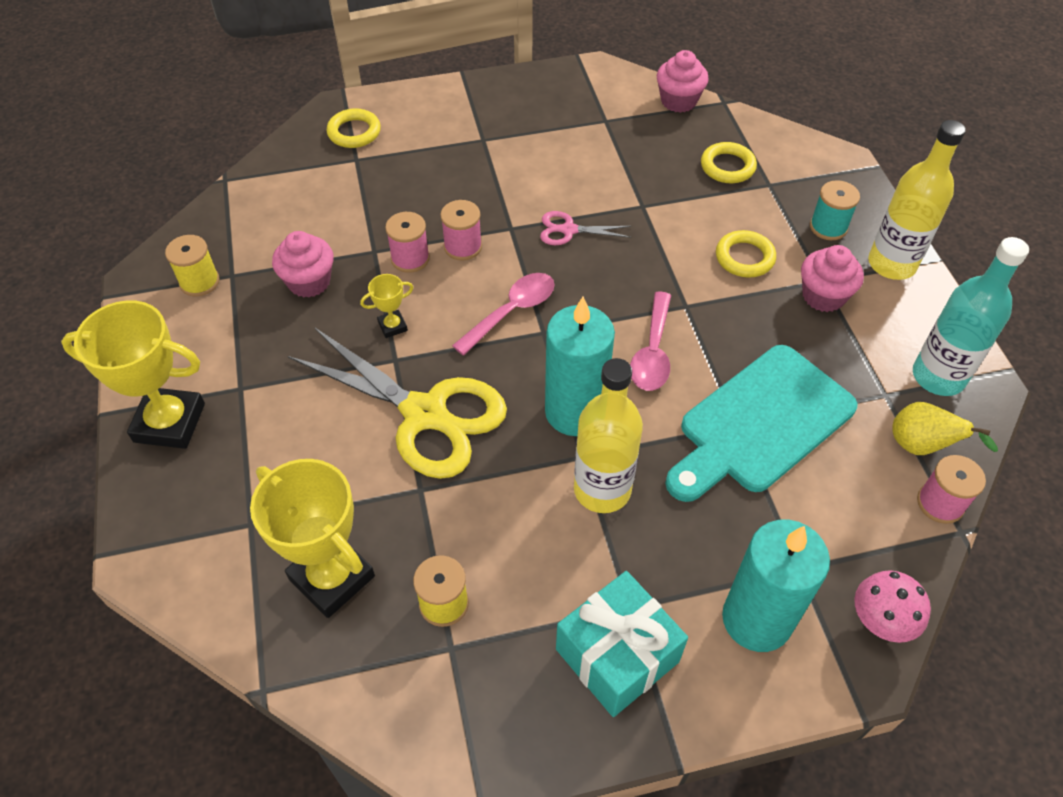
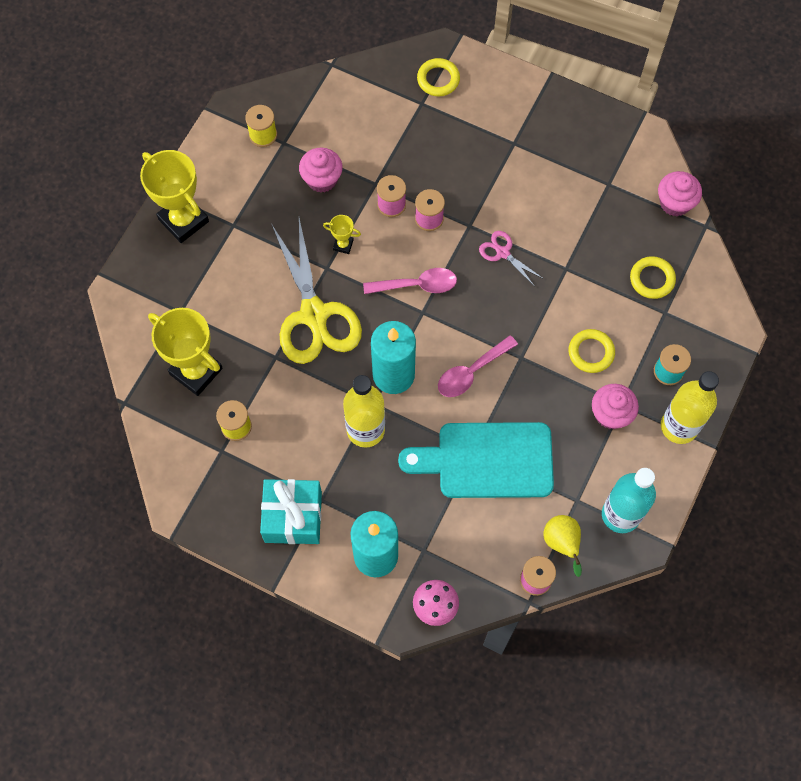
camera: 40 degrees right, 15 degrees up
(332, 577) = (196, 371): yellow trophy -> yellow trophy turned 45 degrees counterclockwise

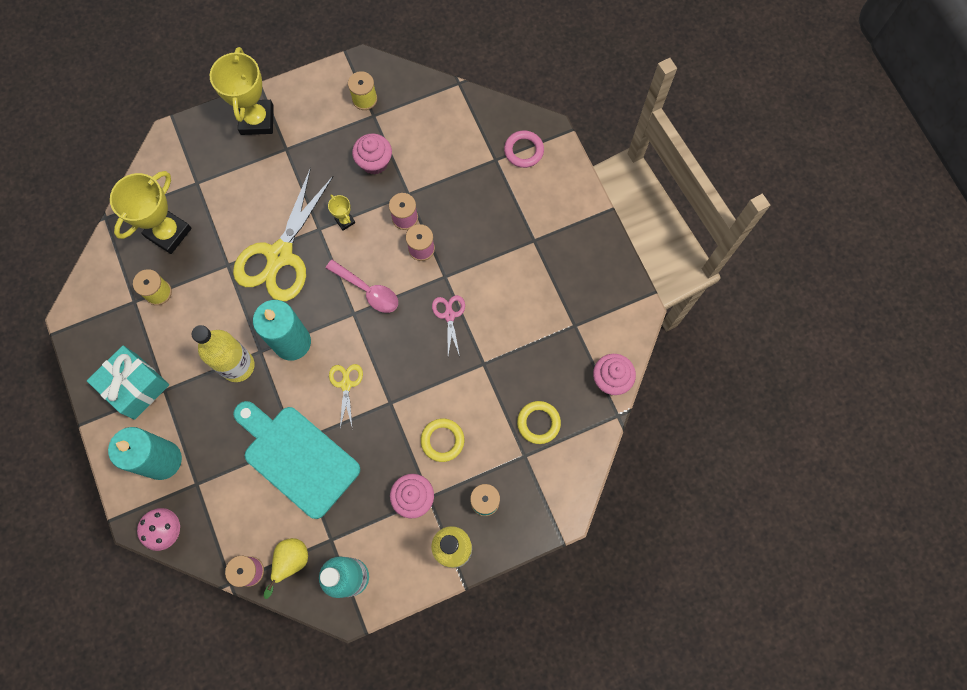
camera: 40 degrees right, 5 degrees up
(196, 371) = (168, 233): yellow trophy -> yellow trophy turned 45 degrees clockwise
(438, 79) = (523, 151): yellow ring -> pink ring
(471, 372) = (346, 384): pink spoon -> yellow scissors

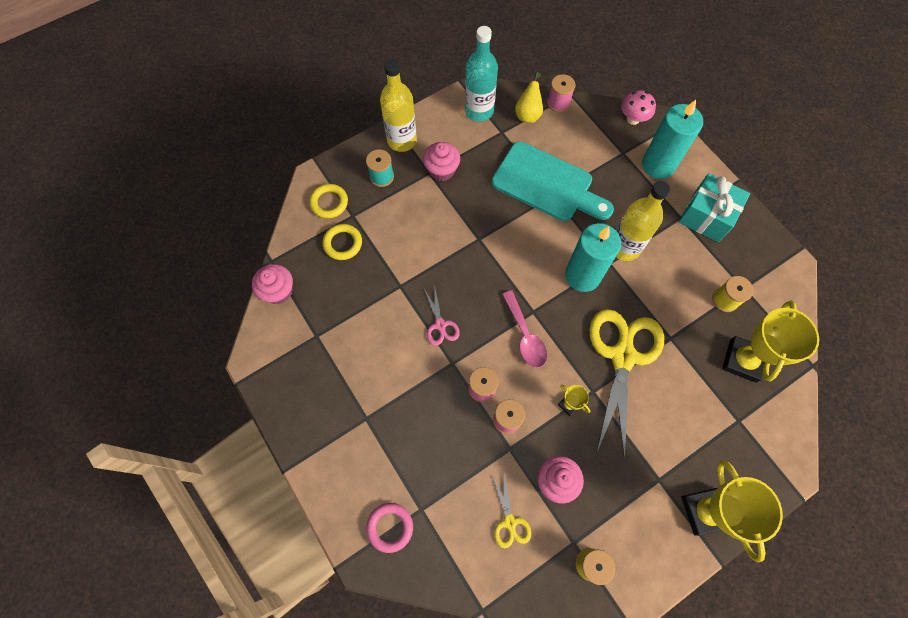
camera: 170 degrees right, 5 degrees down
(346, 384) = (522, 247): yellow scissors -> yellow scissors (509, 522)
(368, 291) = (525, 336): pink spoon -> pink spoon turned 135 degrees counterclockwise
(442, 440) = (426, 216): yellow ring -> yellow ring (329, 203)

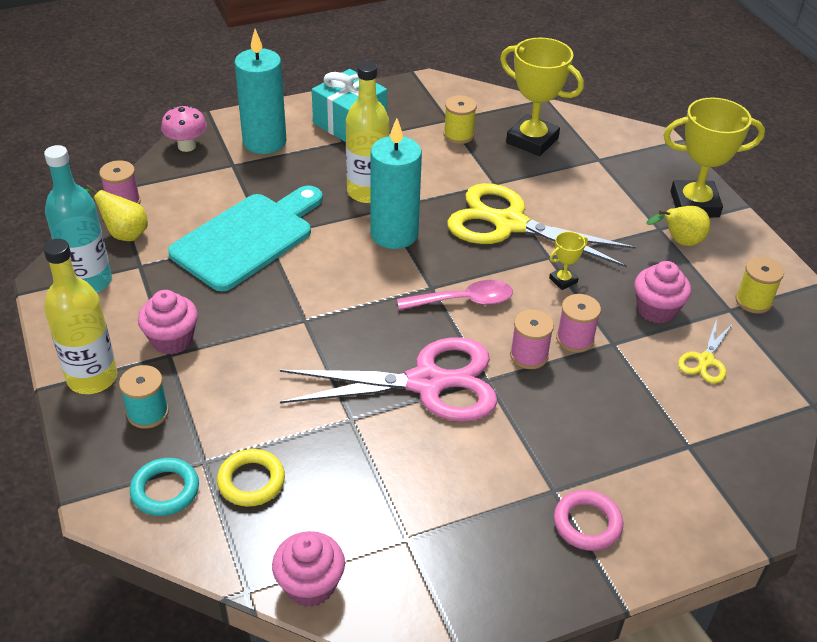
camera: 80 degrees left, 25 degrees down
(329, 203) = (165, 490): yellow ring -> turquoise ring
(390, 527) = (712, 484): pink ring -> pink ring (587, 523)
(440, 325) = (427, 383): pink scissors -> pink scissors, size x2.24
(509, 522) = (705, 360): yellow scissors -> yellow scissors turned 120 degrees clockwise
(647, 498) = (679, 242): none -> yellow pear

